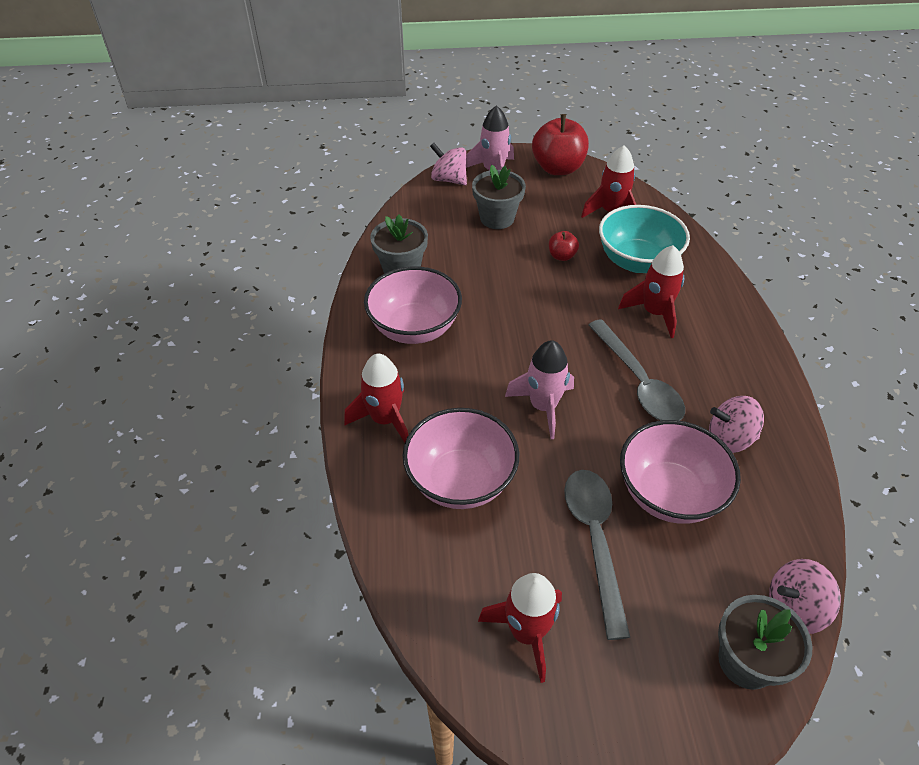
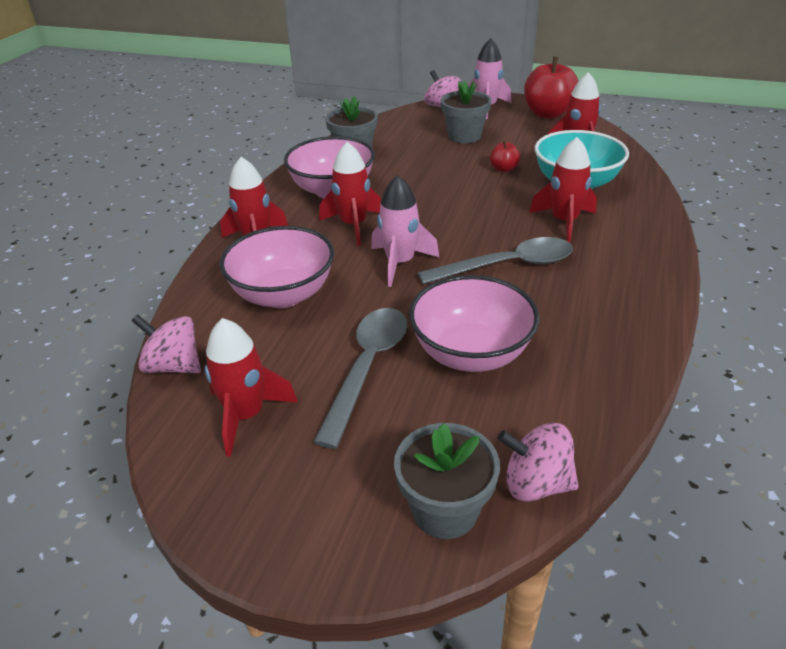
camera: 25 degrees right, 10 degrees down
(467, 370) = (353, 225): none -> red rocket
(638, 381) = (507, 266): grey spoon -> grey spoon turned 105 degrees counterclockwise
(729, 439) = (570, 329): pink spinning top -> pink spinning top (174, 366)

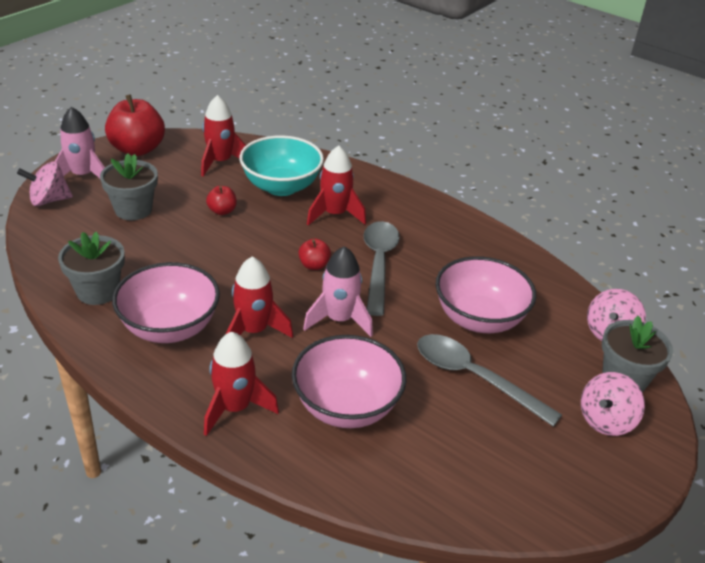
camera: 75 degrees left, 0 degrees up
(174, 366) = (422, 506): pink spinning top -> pink spinning top (606, 420)
(246, 415) = (507, 463): red rocket -> none
(469, 231) = (314, 265): none -> red apple

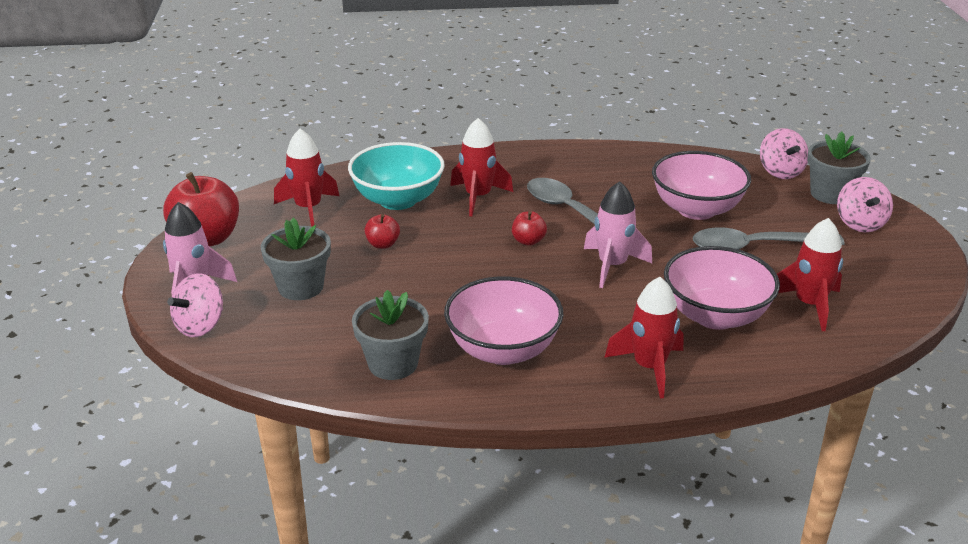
camera: 40 degrees left, 5 degrees down
(254, 331) = (568, 311): red rocket -> red rocket (809, 305)

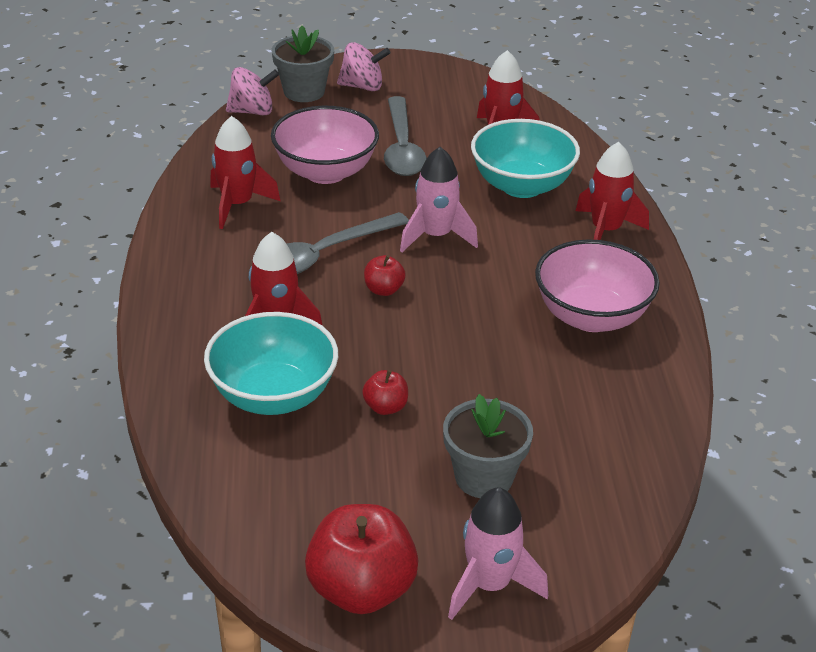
camera: 90 degrees left, 5 degrees up
(200, 326) = (575, 566): pink spinning top -> none
(308, 208) = (286, 484): red rocket -> red rocket (237, 205)
(393, 363) = (625, 393): grey flower pot -> none
(715, 316) = (521, 186): pink bowl -> turquoise bowl

